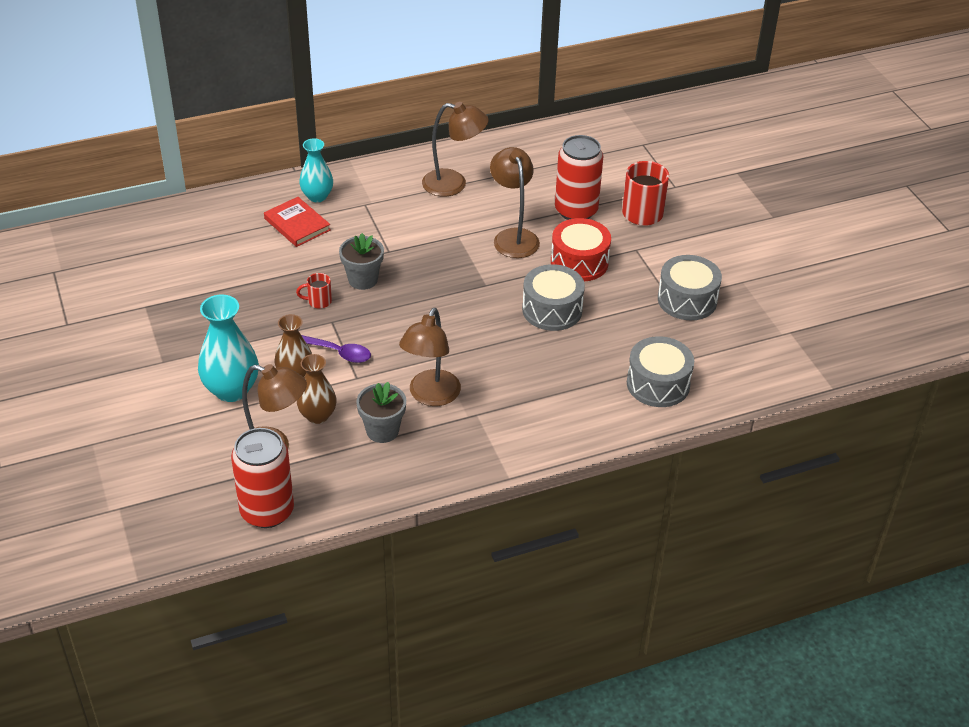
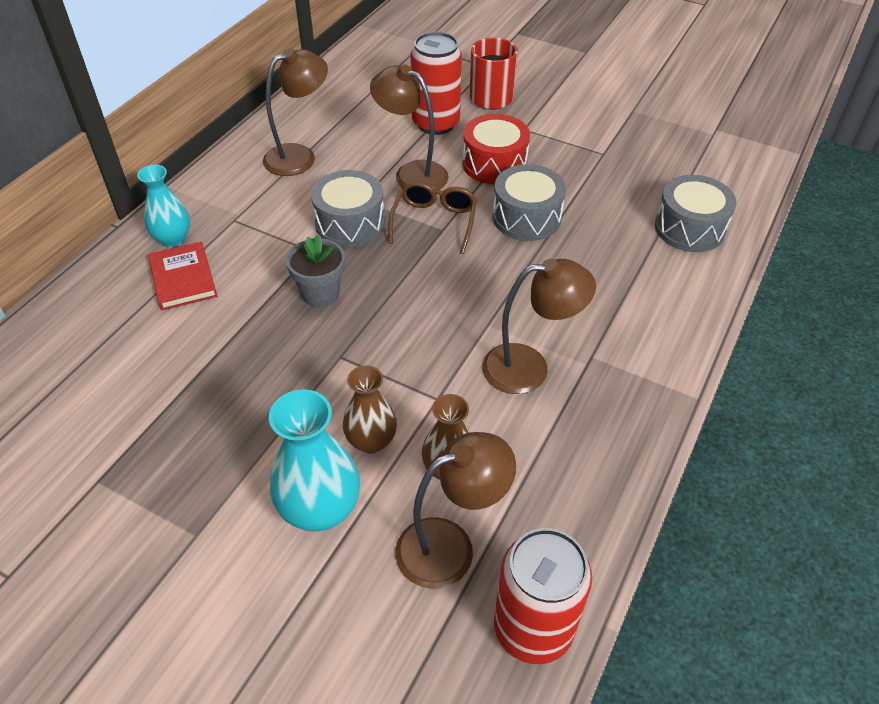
camera: 40 degrees left, 5 degrees up
(297, 224) = (183, 279): red book -> red book turned 60 degrees clockwise
(318, 301) = (301, 344): red mug -> none
(338, 352) = (386, 385): purple spoon -> none
(382, 431) = (531, 437): grey flower pot -> none
(430, 396) = (529, 367): brown lamp -> brown lamp turned 75 degrees counterclockwise
(487, 277) = (434, 221): none -> brown glasses
(687, 300) = (615, 147): grey drum -> grey drum (350, 223)

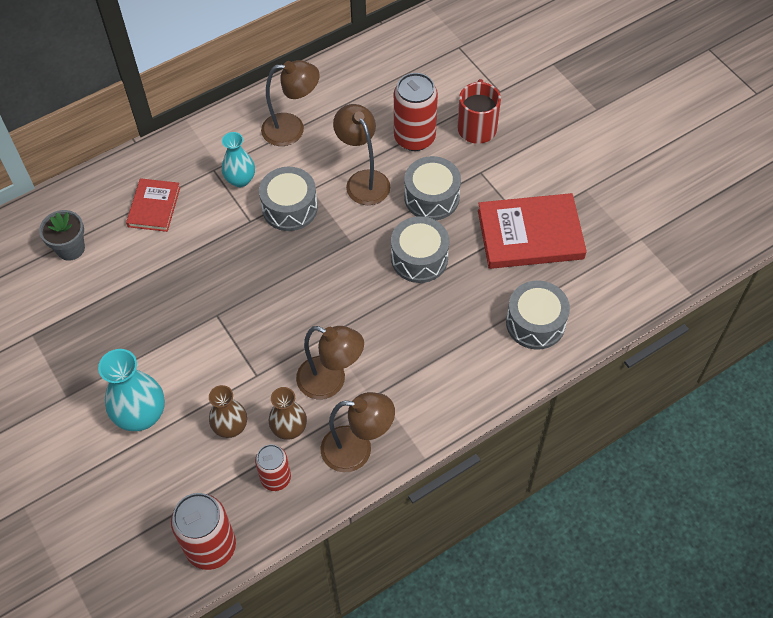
camera: 30 degrees right, 10 degrees up
(173, 239) = (165, 169): turquoise vase -> turquoise vase (240, 180)
(320, 294) = (233, 260): grey flower pot -> grey flower pot (70, 248)
(371, 441) = (197, 385): brown vase -> brown vase (289, 429)
(434, 221) = (350, 232): brown glasses -> none
(450, 546) = (199, 475): brown lamp -> brown lamp (357, 450)
(494, 164) = (431, 197): red drum -> grey drum
(549, 501) = (276, 478): none -> red can
(616, 160) = (530, 234): none -> red book

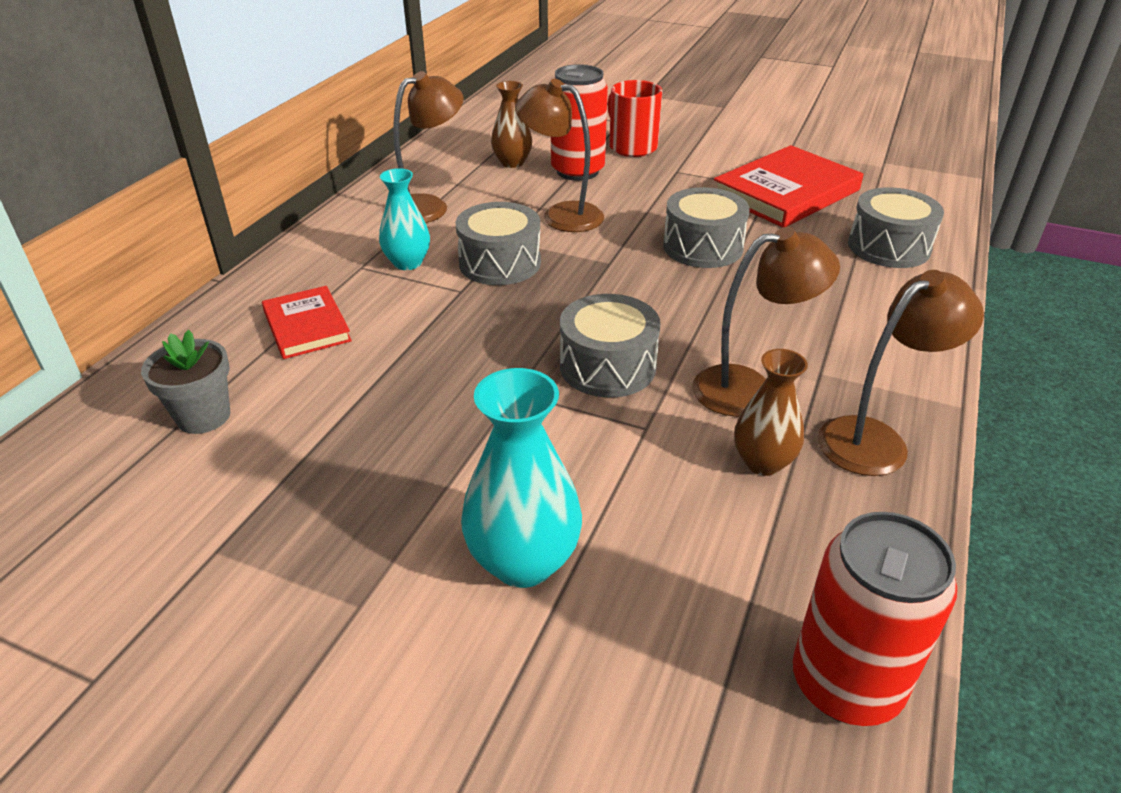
camera: 35 degrees left, 20 degrees down
(230, 427) = (680, 503): brown vase -> brown vase (512, 163)
(276, 478) = (819, 529): red can -> none
(431, 197) = (652, 202): grey drum -> grey drum (607, 366)

